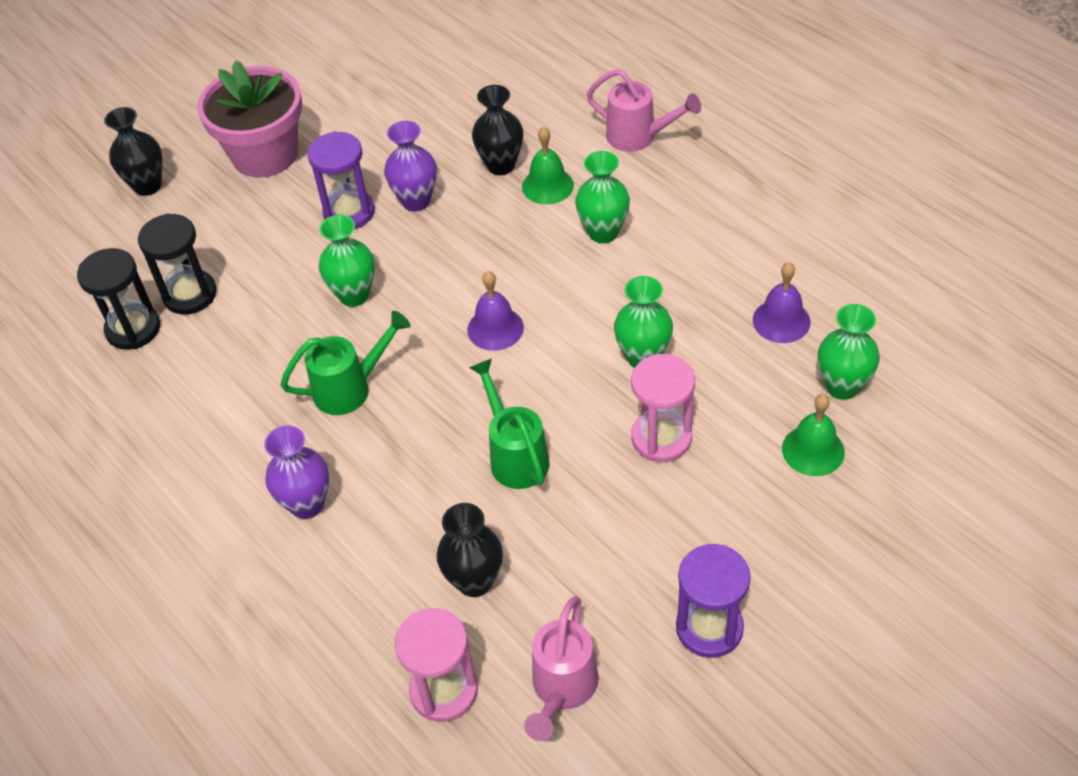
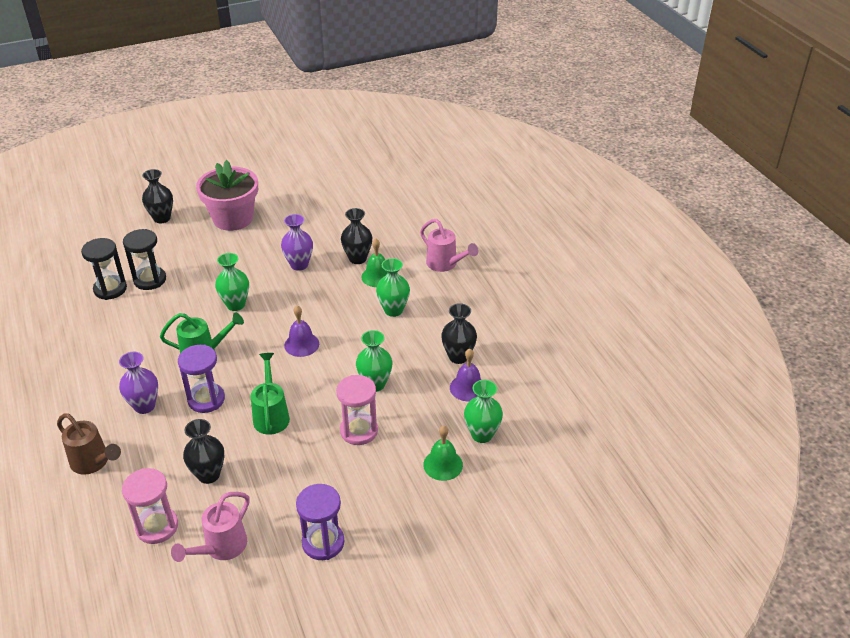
camera: 15 degrees right, 10 degrees down
(279, 622) = (93, 462): none -> brown watering can
(349, 212) = (259, 261): purple hourglass -> purple hourglass (206, 399)
(740, 277) = (458, 357): none -> black vase

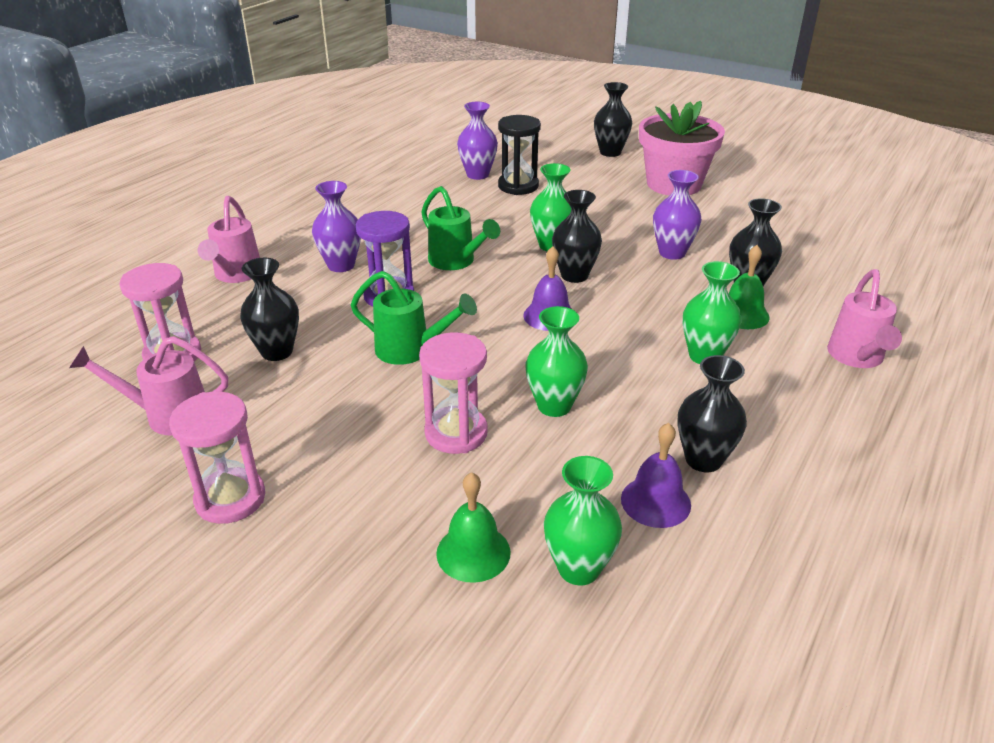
camera: 55 degrees right, 5 degrees down
(93, 462) = (236, 275): brown watering can -> pink watering can
(110, 289) = (477, 175): black hourglass -> purple vase
(271, 415) = (410, 350): green watering can -> green watering can turned 60 degrees clockwise
(276, 313) = (574, 275): none -> black vase
(323, 542) = (230, 499): purple hourglass -> pink hourglass

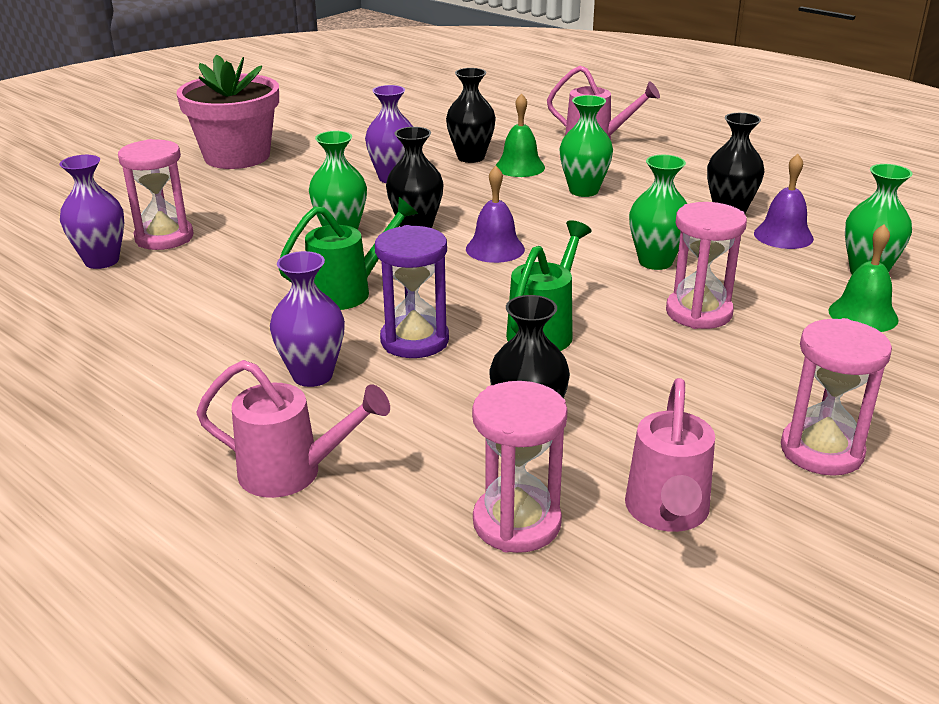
camera: 80 degrees left, 5 degrees down
(518, 186) = (164, 238): black hourglass -> pink hourglass
(610, 152) = (117, 176): black vase -> none

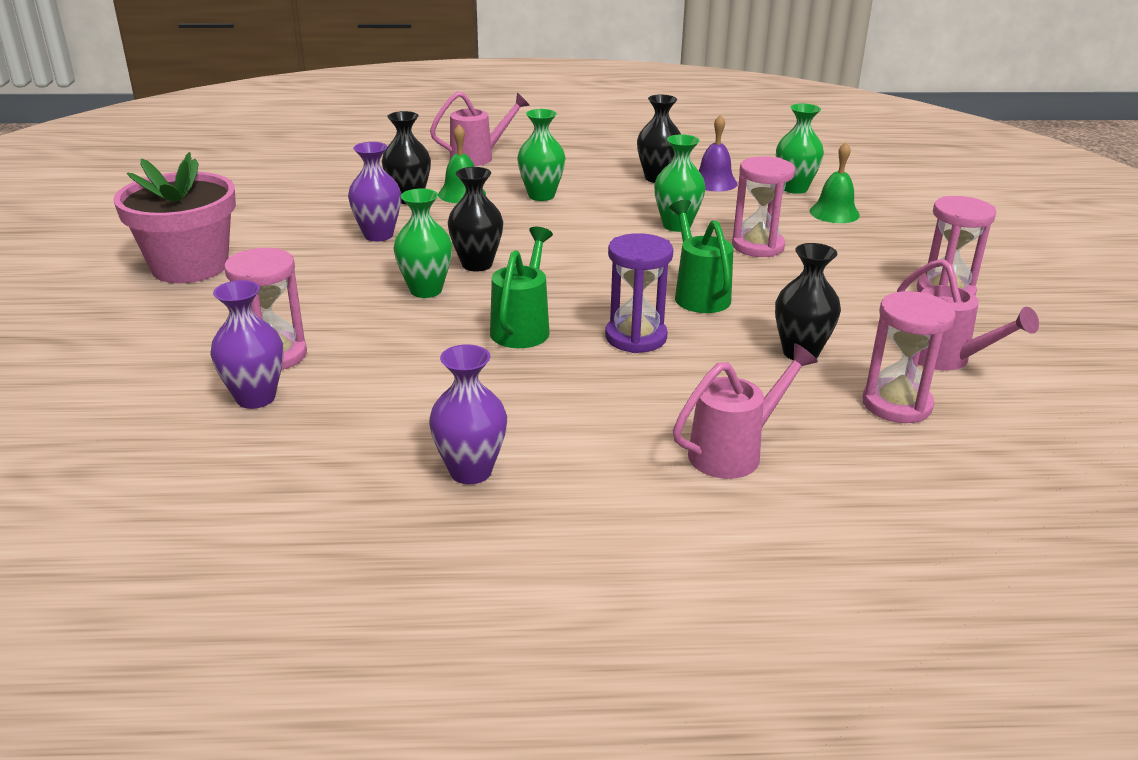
camera: 45 degrees left, 0 degrees up
(312, 375) = (618, 391): purple vase -> purple vase (470, 471)
(495, 249) = (562, 257): purple bell -> none

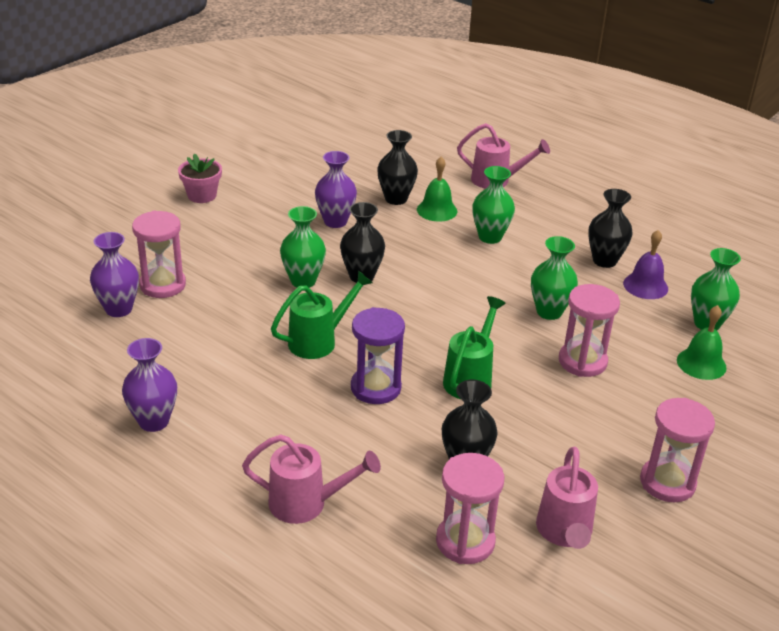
camera: 40 degrees right, 5 degrees up
(190, 266) = (202, 195): pink flower pot -> pink flower pot, size x0.53

